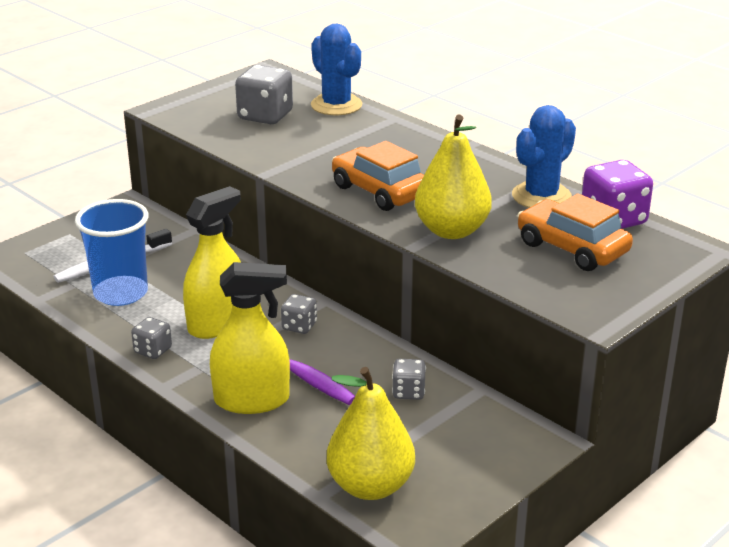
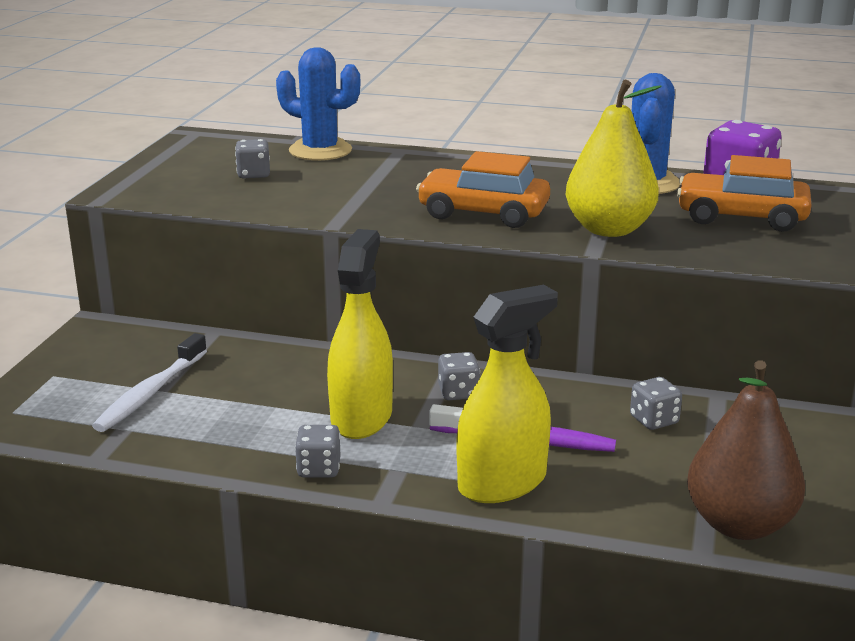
camera: 30 degrees left, 5 degrees down
(121, 293) = (201, 420): blue cup -> none
(265, 116) = (253, 174): grey dice -> grey dice, size x0.56
(370, 486) = (739, 524): yellow pear -> brown pear

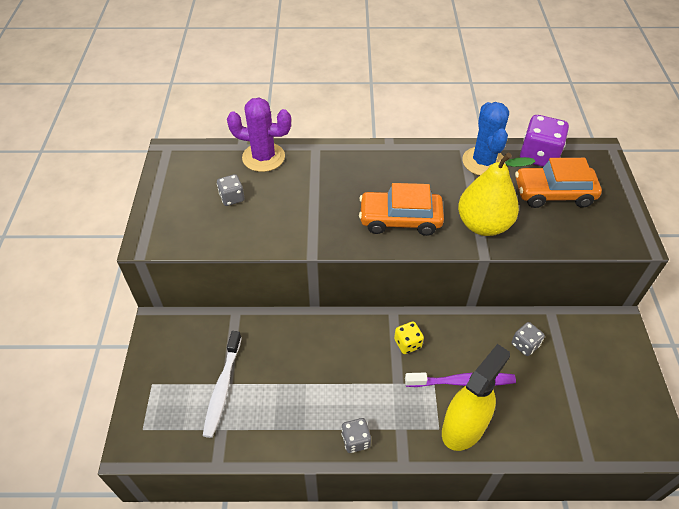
camera: 15 degrees left, 25 degrees up
(320, 150) = (263, 157): blue cactus -> purple cactus
(361, 417) = (361, 382): yellow spray bottle -> none
(458, 393) = (407, 343): grey dice -> yellow dice
(739, 524) = (600, 432): brown pear -> none

